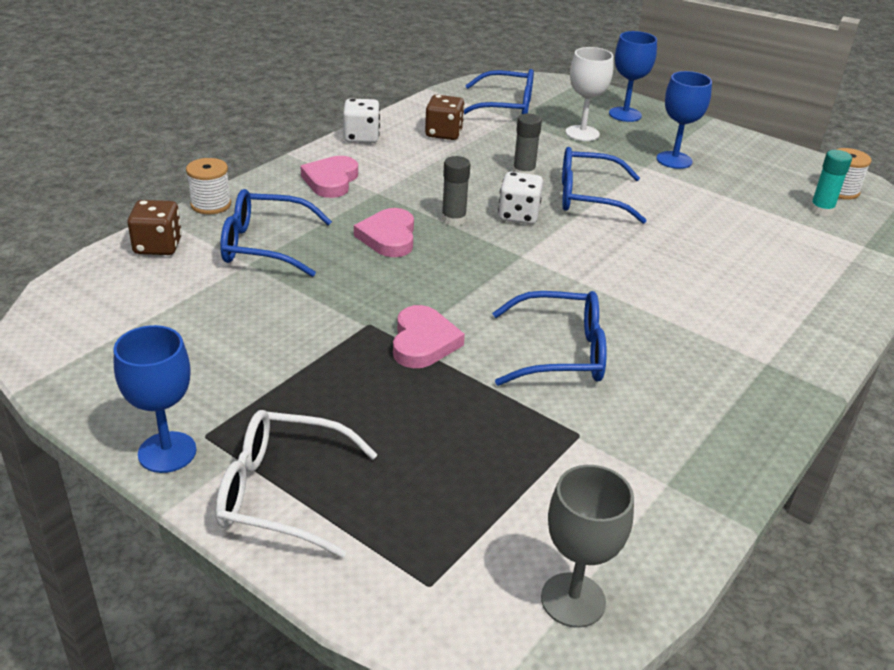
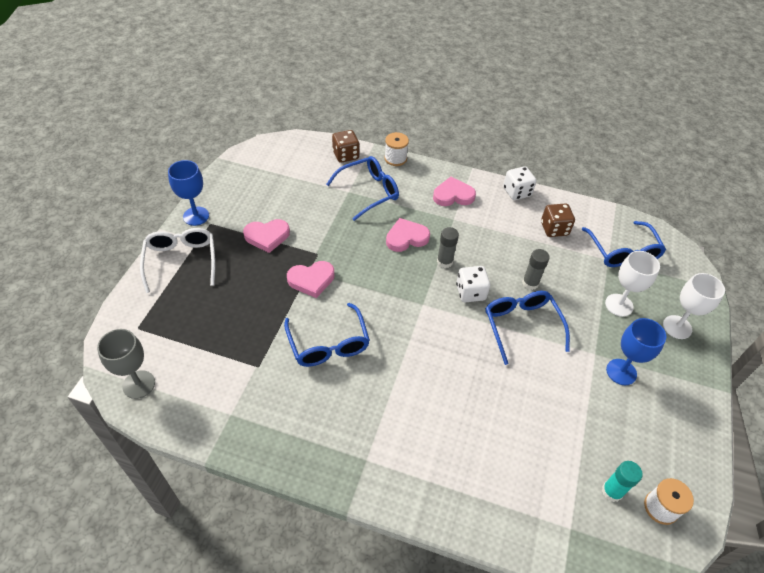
camera: 70 degrees right, 15 degrees up
(265, 245) = (368, 192): blue glasses -> blue glasses turned 75 degrees clockwise
(291, 369) = (267, 236): none -> pink heart
(625, 114) = (677, 327): blue goblet -> white goblet

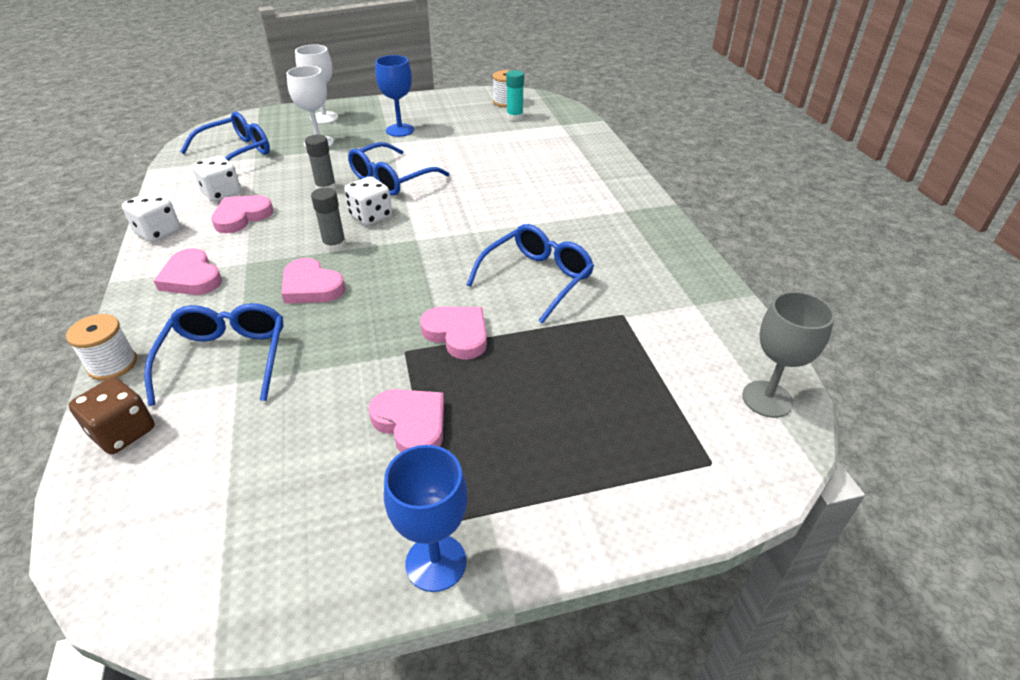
camera: 120 degrees left, 10 degrees down
(181, 261) = (555, 502): white glasses -> none
(368, 192) = (226, 359): blue glasses -> blue glasses turned 60 degrees clockwise
(513, 230) = (242, 217): none -> pink heart
(554, 229) = (222, 193): brown dice -> white dice

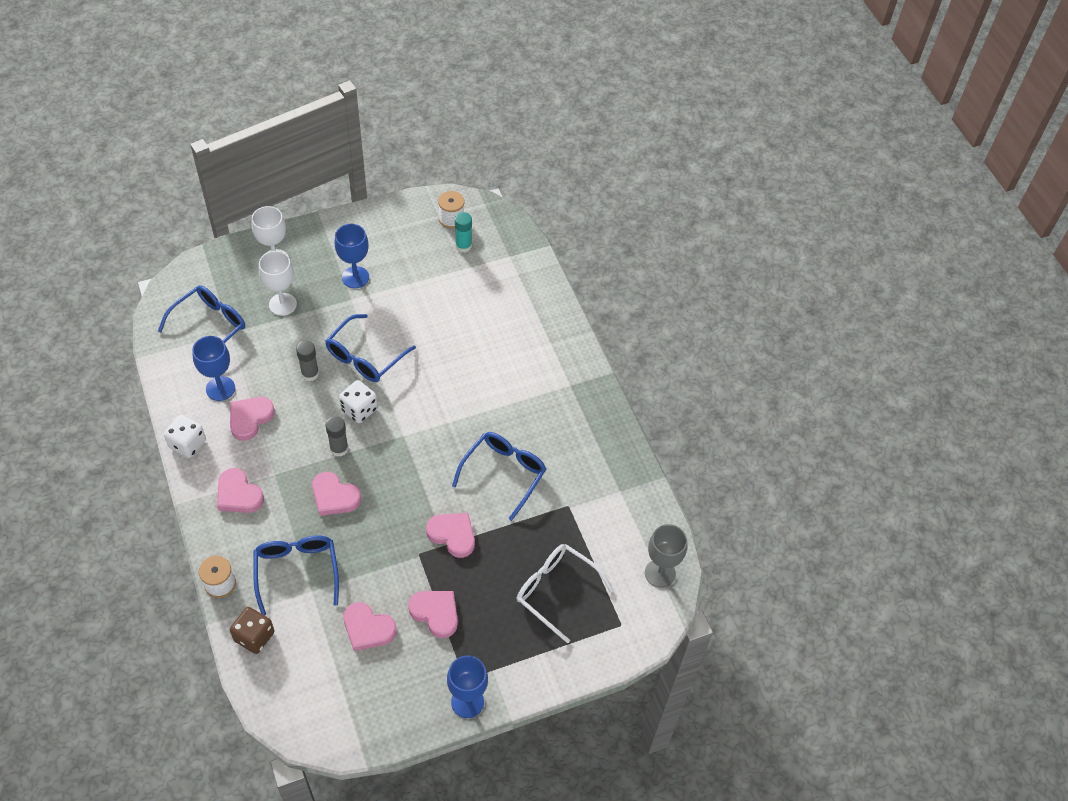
camera: 10 degrees left, 15 degrees up
(222, 193) = (220, 388): white dice -> blue goblet
(300, 436) = (368, 628): none -> pink heart
(604, 410) = (556, 591): none -> white glasses

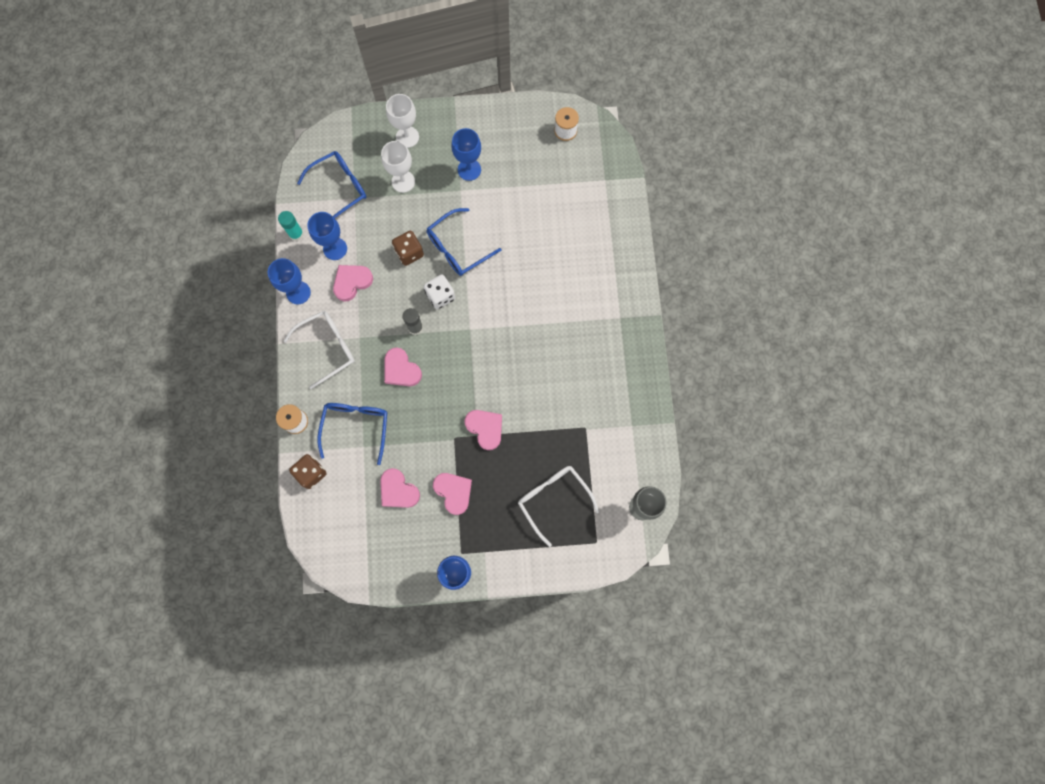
camera: 20 degrees right, 20 degrees up
(187, 444) = (298, 292): white dice -> blue goblet
(238, 494) = (327, 348): pink heart -> white glasses
(310, 373) = (409, 253): grey glue stick -> brown dice
(463, 246) = (568, 160): turquoise glue stick -> turquoise glue stick (296, 234)
(503, 474) = (541, 385): blue glasses -> none

